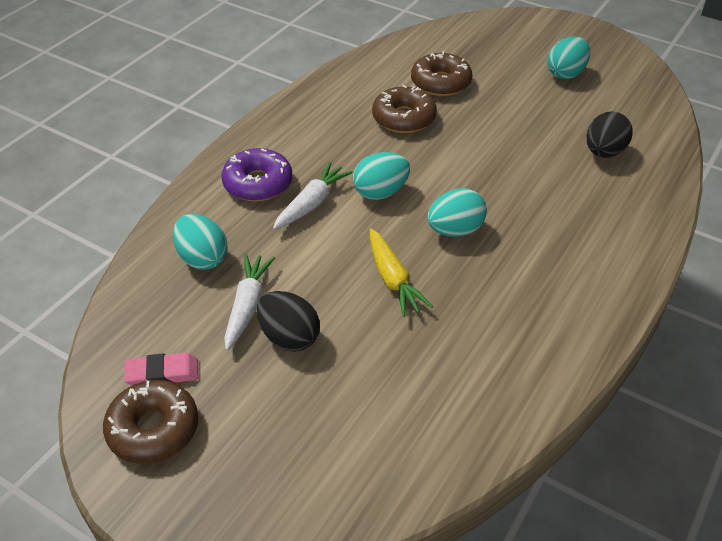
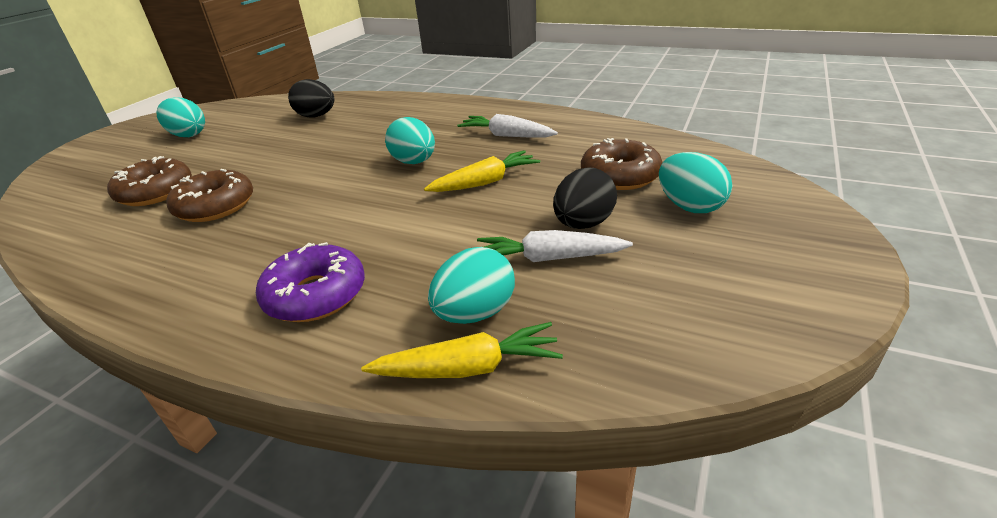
camera: 95 degrees left, 10 degrees down
(153, 429) = (761, 286): brown donut -> brown donut (620, 176)
(155, 252) = (468, 368): none -> yellow carrot
(162, 373) = (683, 299): pink eraser -> none
(312, 203) = (365, 244): white carrot -> white carrot (506, 136)
(380, 192) = (352, 204): turquoise egg -> turquoise egg (689, 206)

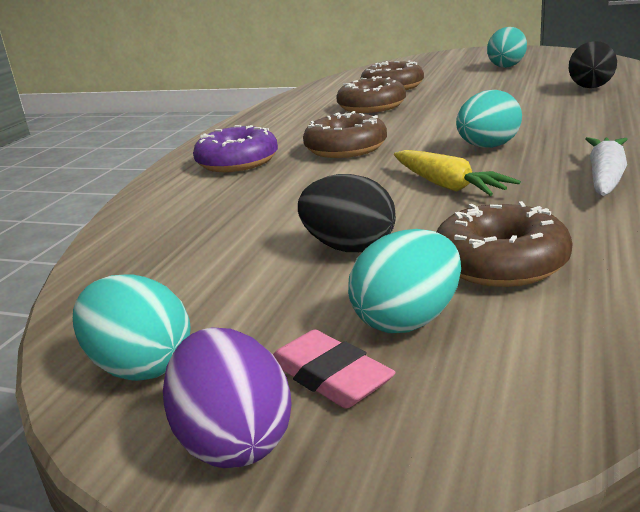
camera: 85 degrees right, 10 degrees down
(347, 223) = (346, 148): none -> brown donut
(468, 368) = (129, 223): yellow carrot -> none
(475, 313) = (195, 216): turquoise egg -> turquoise egg (141, 367)
(549, 258) = (275, 236): white carrot -> none
(754, 232) = (330, 376): none -> pink eraser
(826, 262) = (234, 440): none -> purple egg

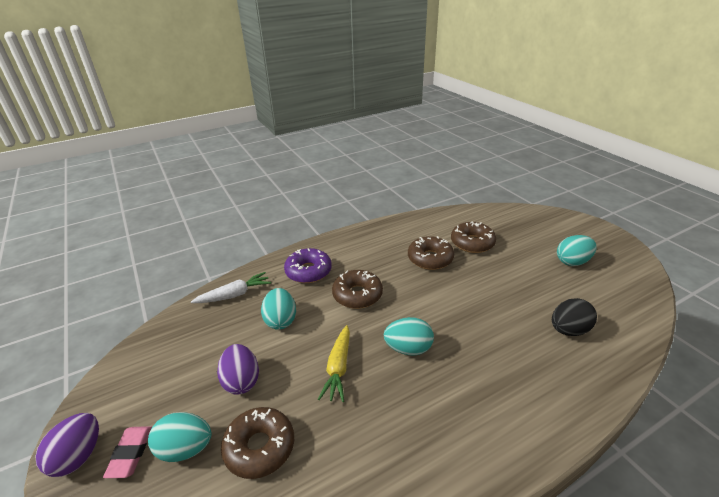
camera: 40 degrees right, 10 degrees up
(141, 367) = (112, 393): turquoise egg -> turquoise egg (281, 320)
(349, 247) = (241, 381): black egg -> purple egg
(605, 177) = (404, 428): white carrot -> white carrot (234, 295)

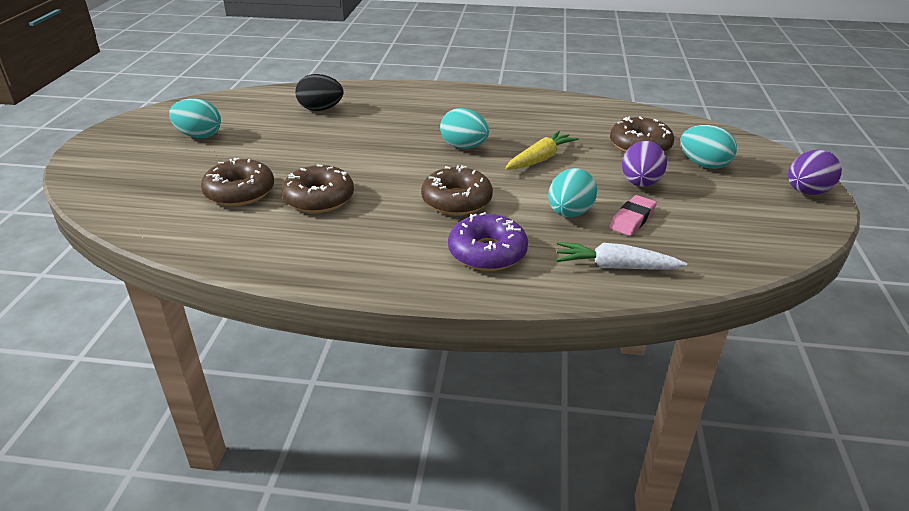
camera: 145 degrees left, 0 degrees up
(130, 453) = (755, 178): pink eraser -> pink eraser (632, 219)

